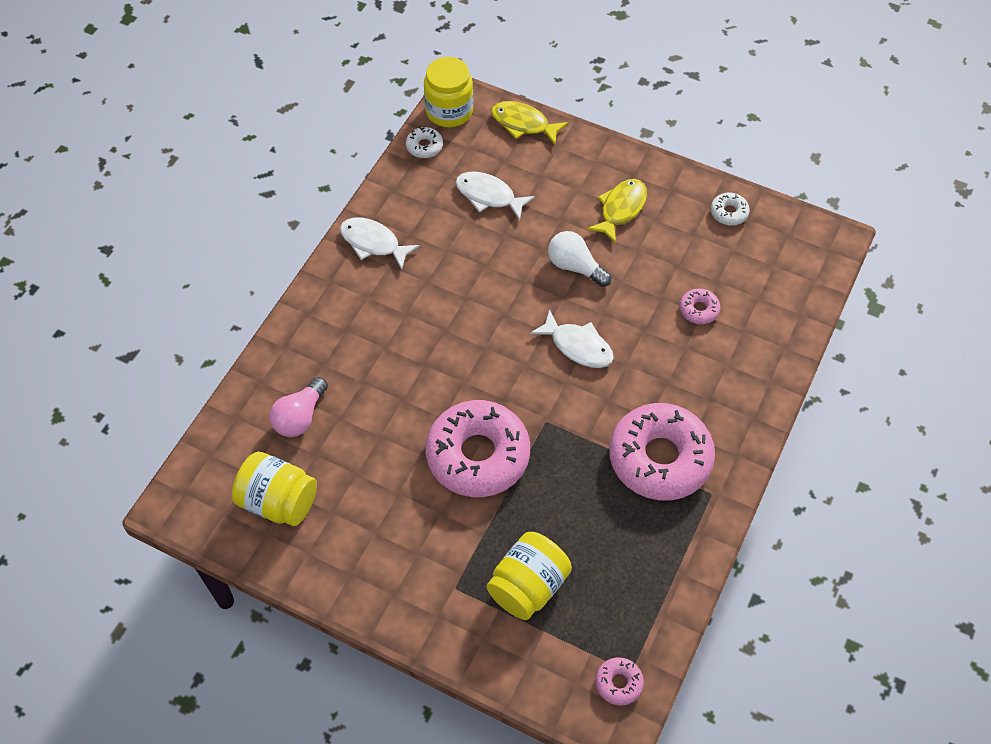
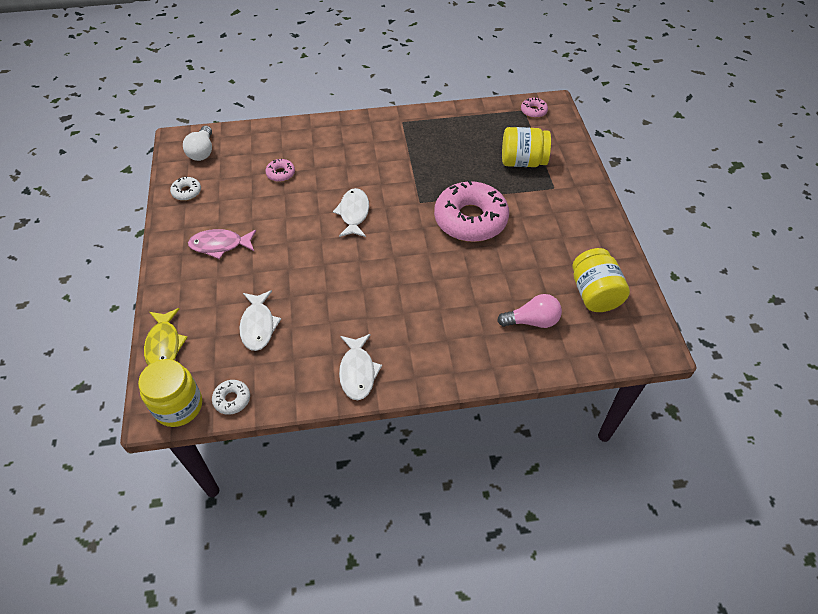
camera: 125 degrees left, 5 degrees down
(575, 267) = (290, 244): white light bulb -> white light bulb (202, 151)
(621, 209) = (220, 245): yellow fish -> pink fish
(660, 458) = (399, 147): pink donut -> none

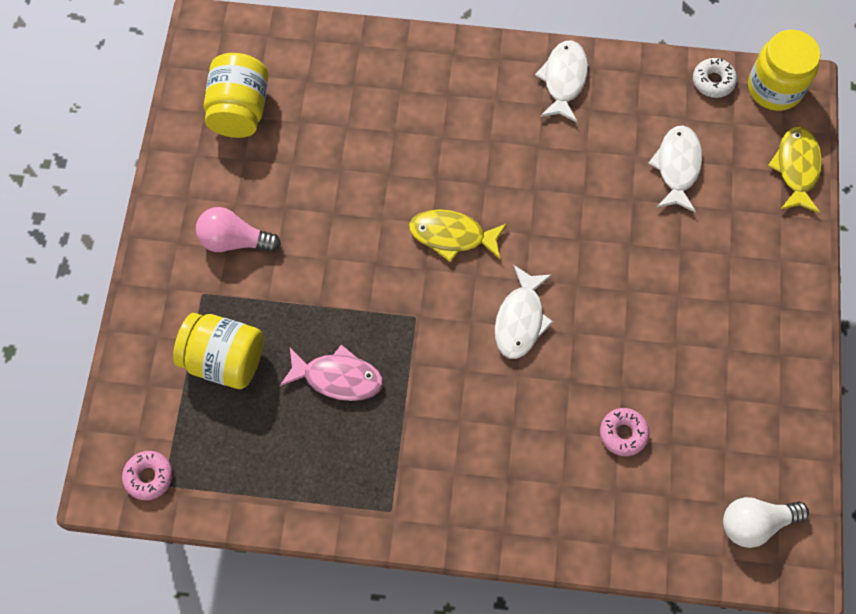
camera: 165 degrees left, 15 degrees up
(187, 192) = (778, 430): white donut -> none
(202, 151) = (755, 523): white light bulb -> white light bulb turned 120 degrees counterclockwise
(220, 245) = (725, 308): pink fish -> pink fish (338, 377)
(411, 248) = (452, 235): none -> yellow fish
(470, 219) = (351, 265): pink donut -> none
(532, 321) = (335, 93): pink light bulb -> pink light bulb (234, 240)

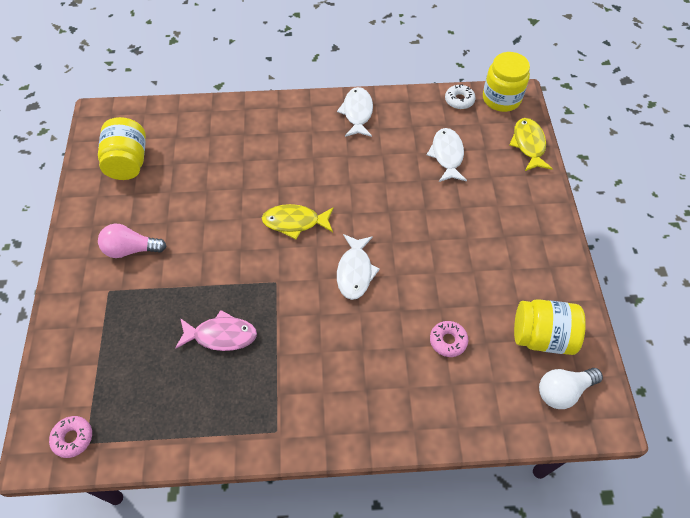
camera: 10 degrees left, 10 degrees down
(224, 359) = (129, 336): yellow jar -> yellow jar (542, 336)

